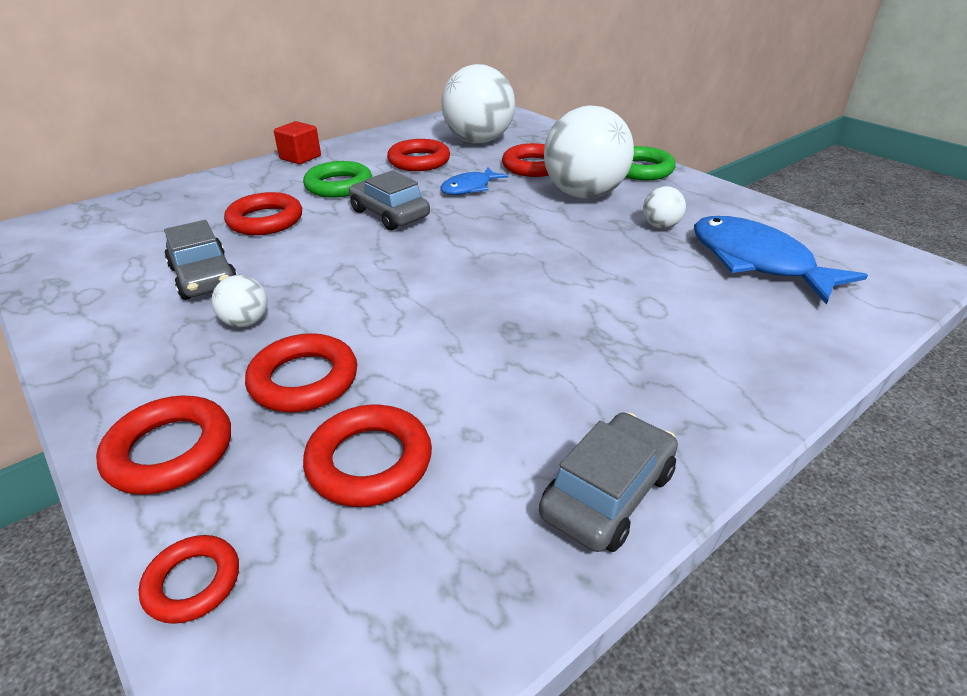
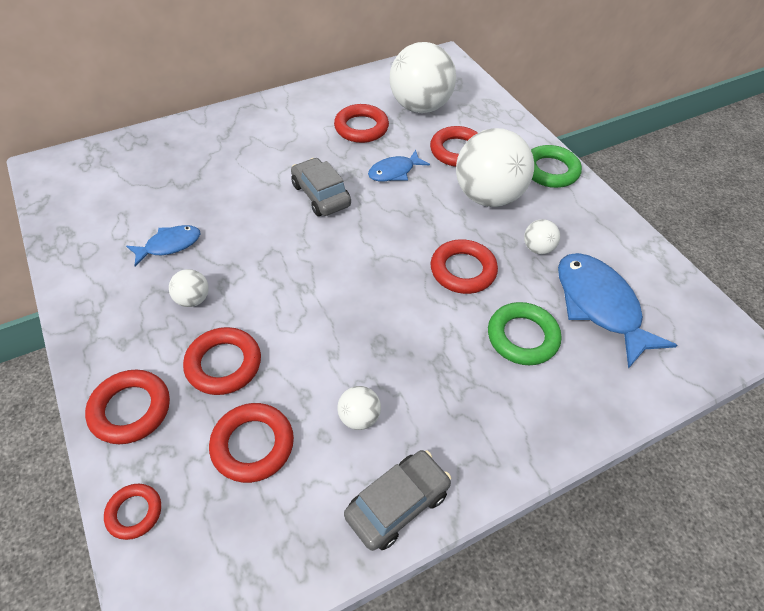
camera: 10 degrees right, 15 degrees up
(204, 277) = (169, 245): grey car -> blue fish
(265, 220) = (223, 186): red ring -> red ring (463, 270)
(300, 157) = (263, 107): red cube -> none
(339, 185) = (288, 151): green ring -> green ring (522, 337)
(513, 406) = (359, 417): none -> white ball

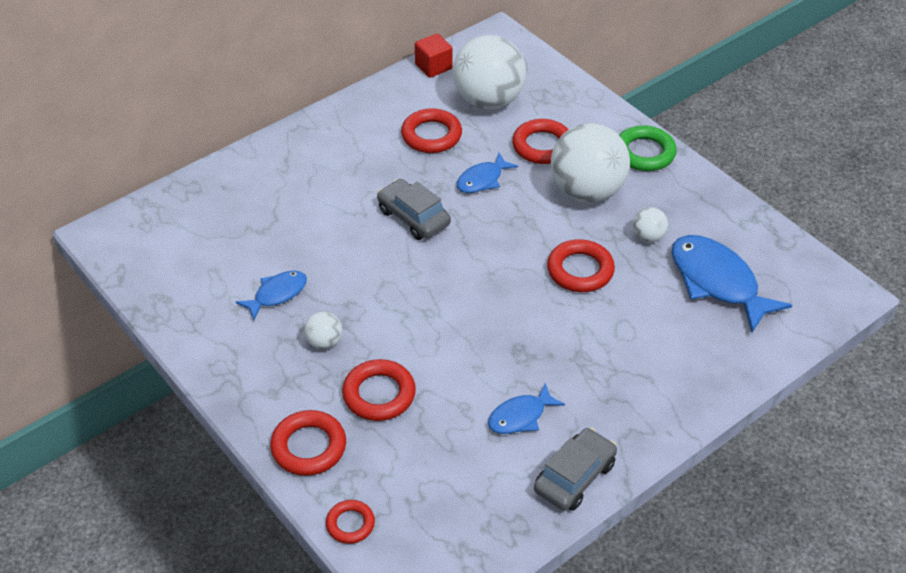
camera: 10 degrees left, 5 degrees down
(253, 445) = (433, 455): red ring -> none
(359, 417) = (520, 416): white ball -> blue fish
(382, 74) = (433, 66): none -> red cube
(522, 337) = (651, 323): green ring -> none

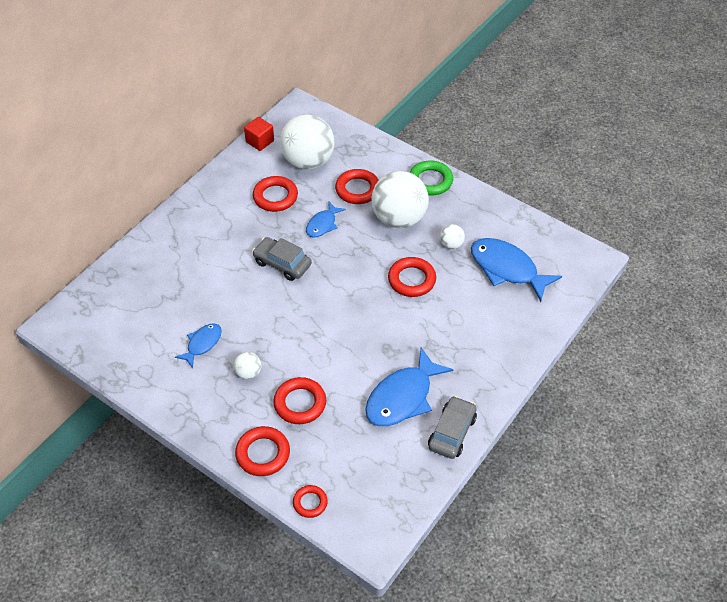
camera: 15 degrees left, 5 degrees up
(520, 416) = (402, 397): blue fish -> blue fish, size x1.81

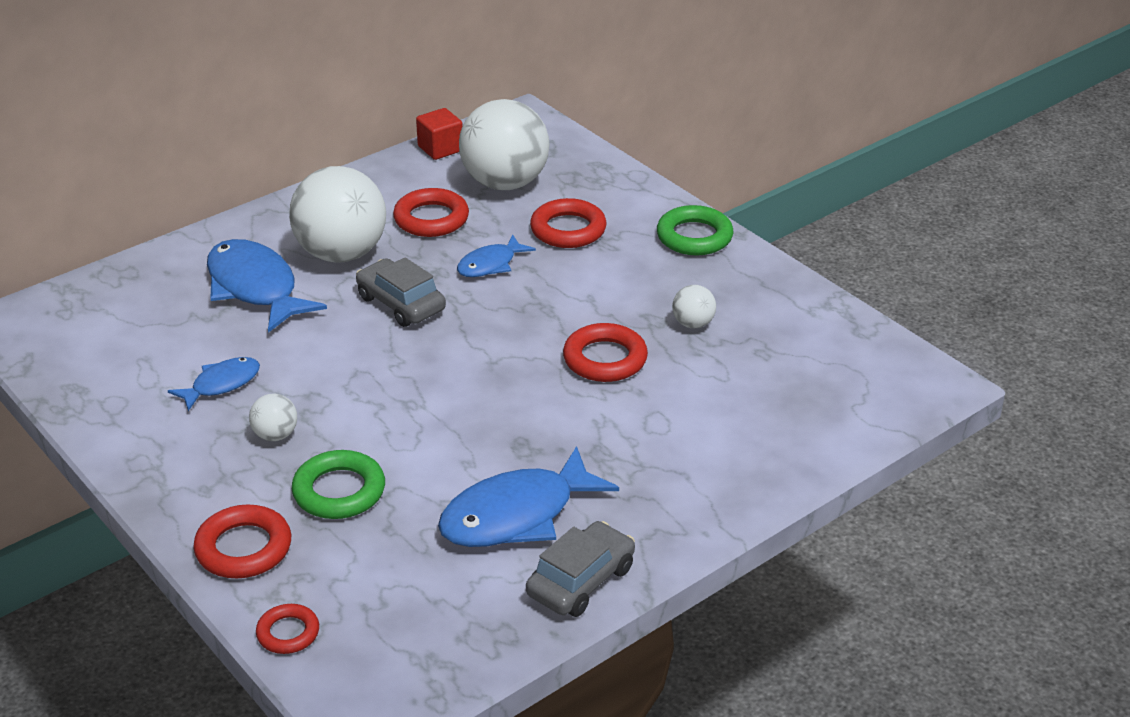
camera: 15 degrees right, 15 degrees down
(300, 403) = (339, 491): red ring -> green ring
(399, 218) = (619, 276): white ball -> white ball (341, 254)
(507, 269) = (776, 372): blue fish -> blue fish (255, 288)

